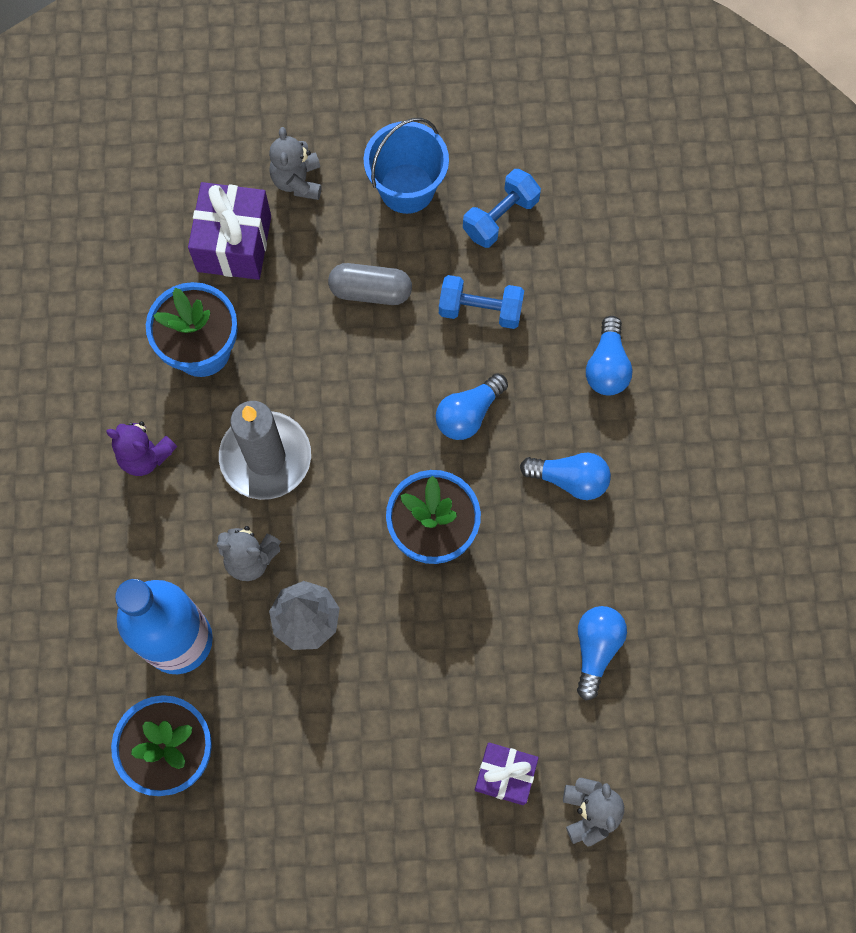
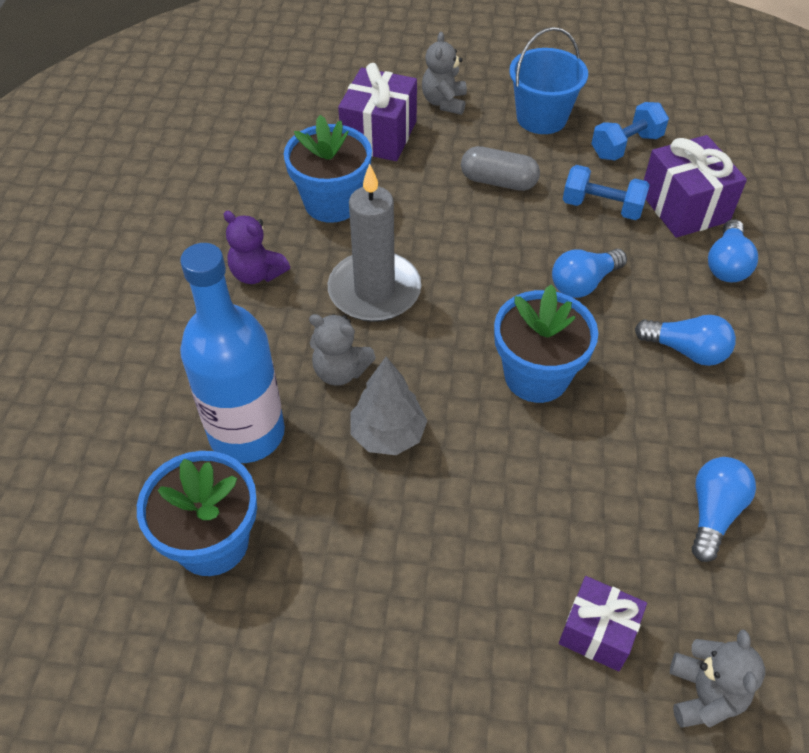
camera: 10 degrees right, 20 degrees down
(563, 296) = (684, 207): none -> purple gift

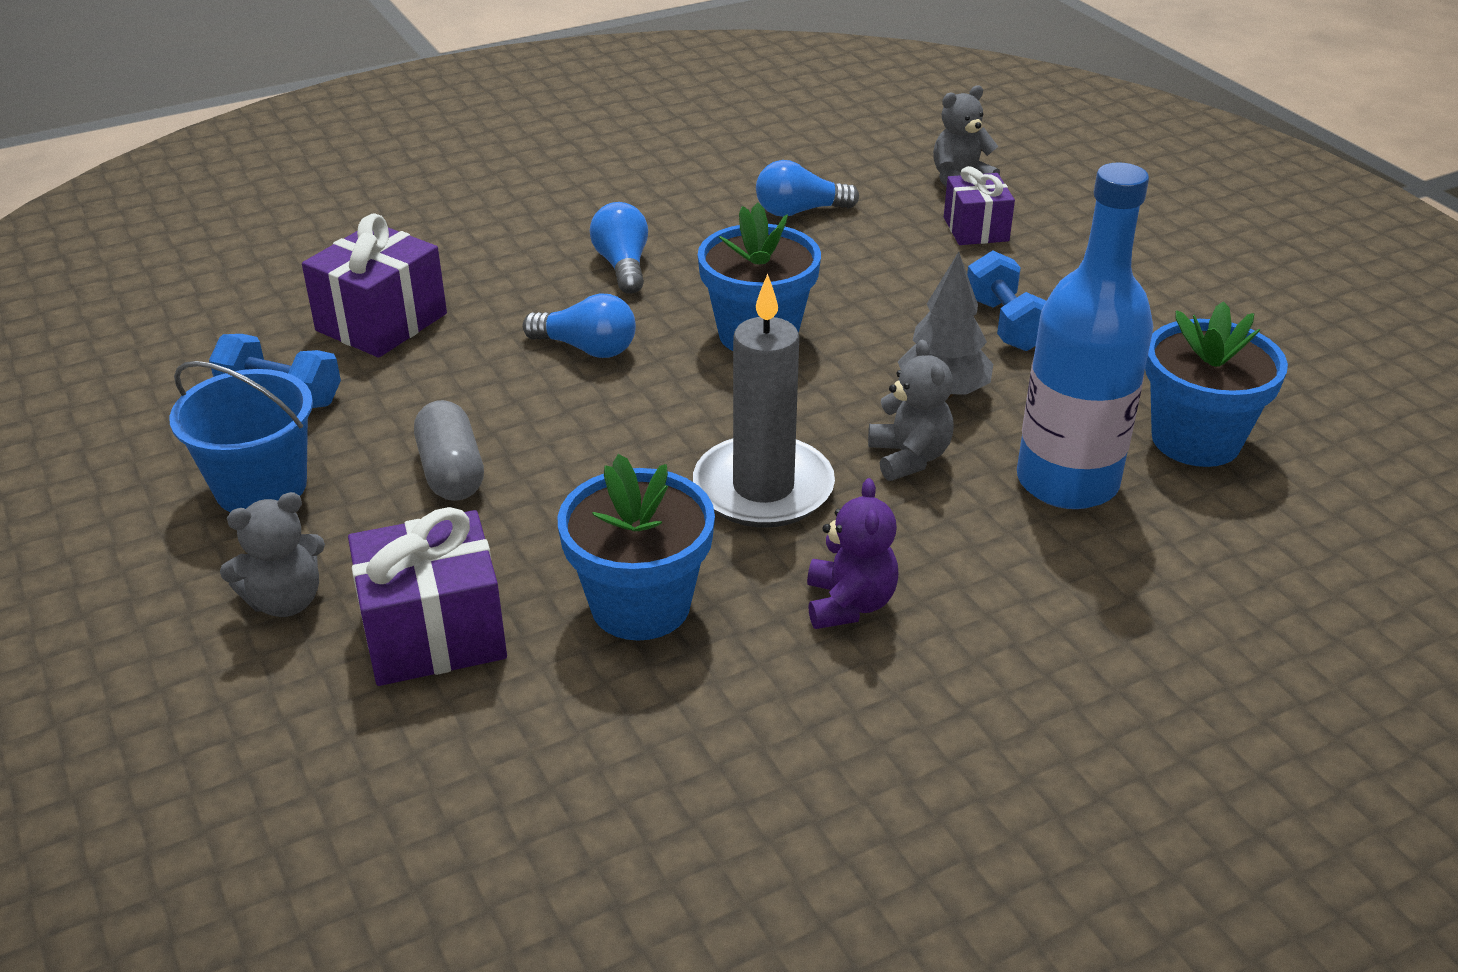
camera: 125 degrees left, 15 degrees down
(602, 207) = (434, 376): blue dumbbell -> blue dumbbell (1005, 324)
(727, 264) = (463, 274): blue light bulb -> none

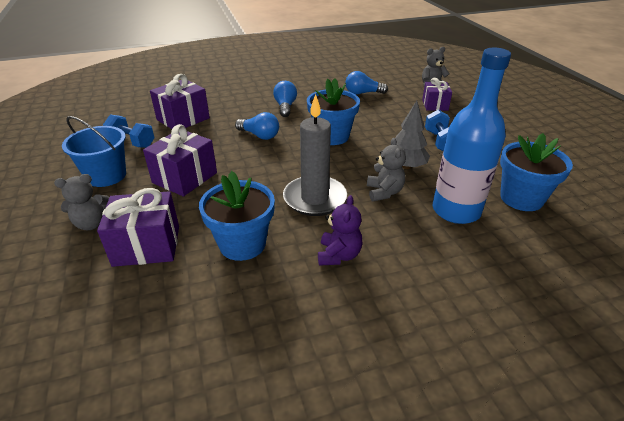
camera: 10 degrees right, 0 degrees up
(451, 472) = (185, 178): grey capsule -> purple gift

